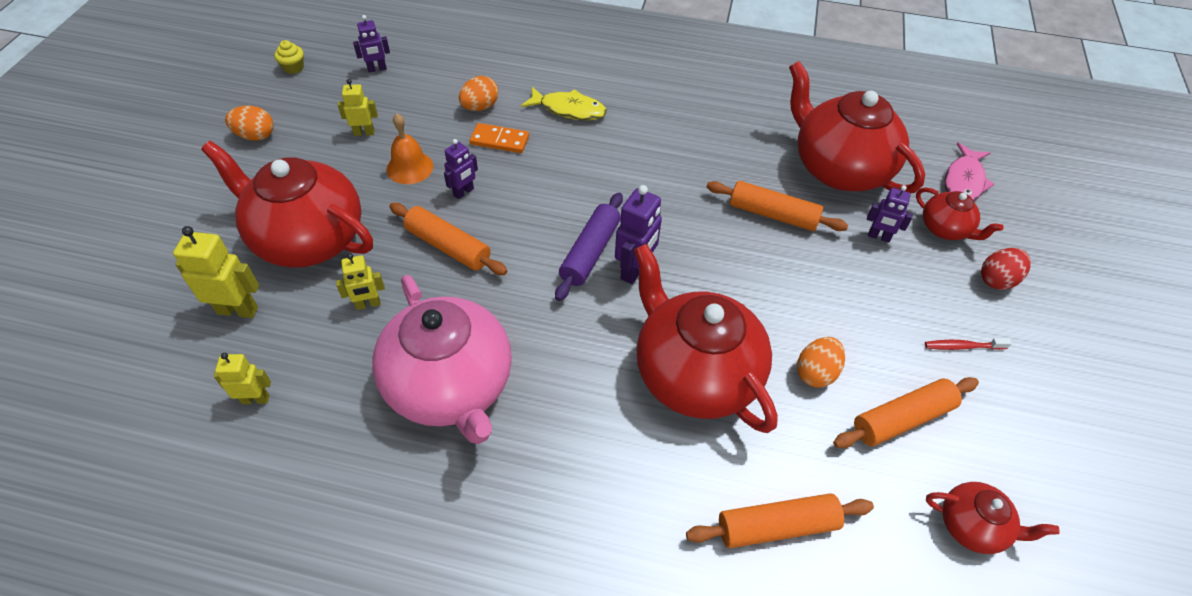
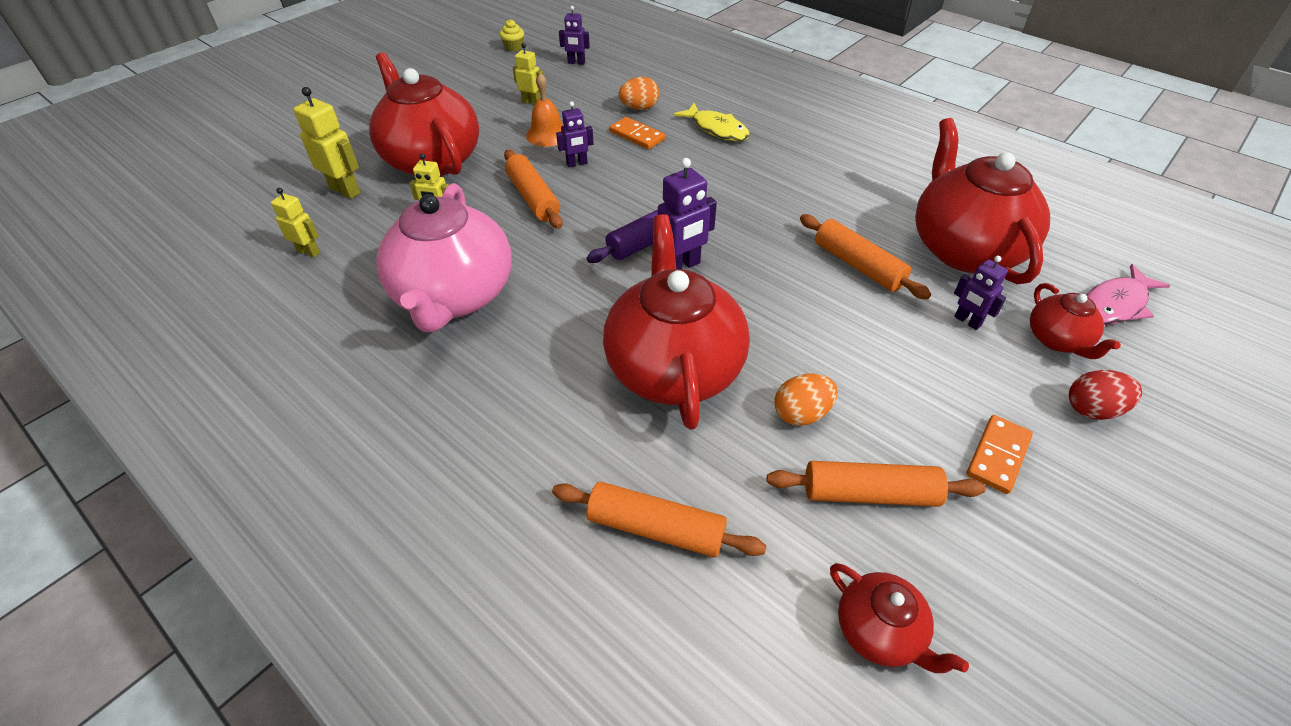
camera: 30 degrees right, 5 degrees down
(255, 136) = (450, 84): orange egg -> none
(962, 346) = (997, 456): red toothbrush -> orange domino

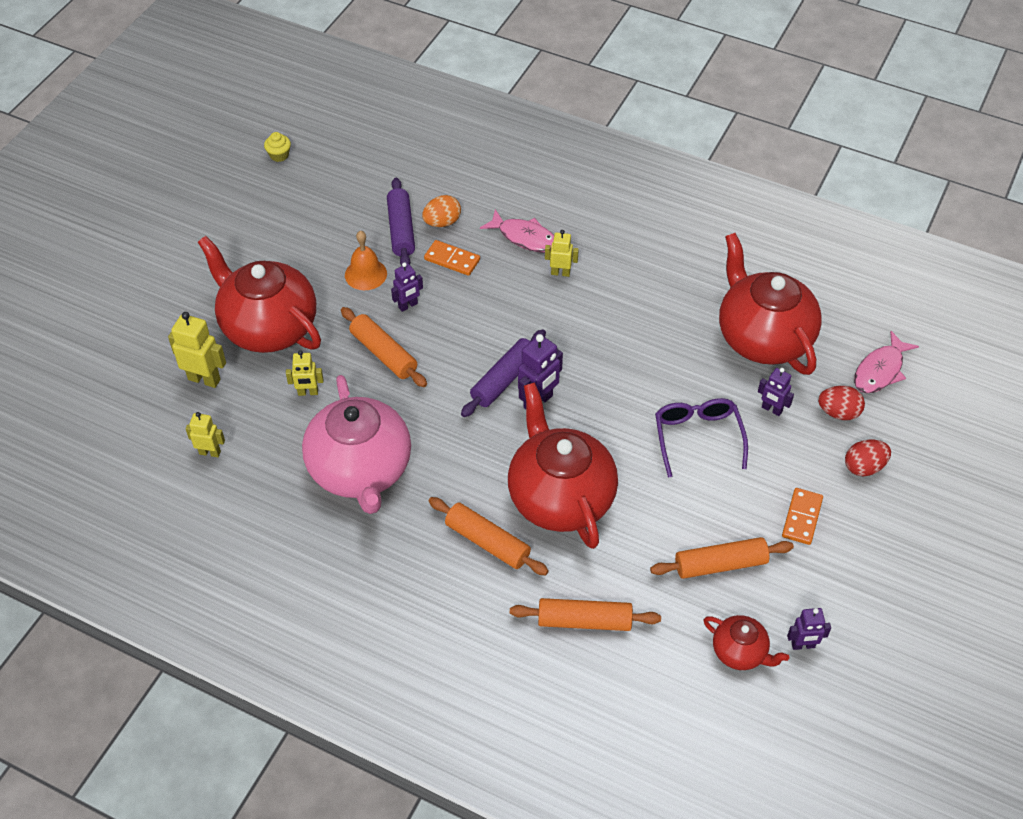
camera: 15 degrees left, 5 degrees up
(531, 102) = (332, 233): yellow robot -> yellow robot (560, 273)
(576, 62) = (355, 168): purple robot -> purple robot (803, 645)
(597, 108) = (401, 230): none -> purple rolling pin
(716, 129) = (525, 237): yellow fish -> pink fish
(801, 414) = (663, 515): orange egg -> none
(858, 265) = (681, 372): orange rolling pin -> orange rolling pin (487, 542)
(866, 334) = (697, 437): none -> purple glasses
(1057, 340) = (838, 413): red teapot -> red egg

